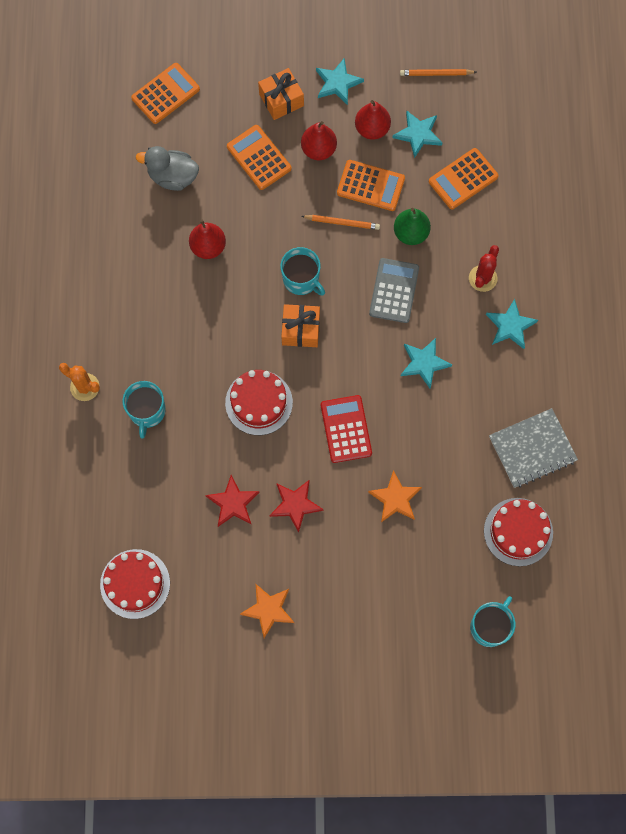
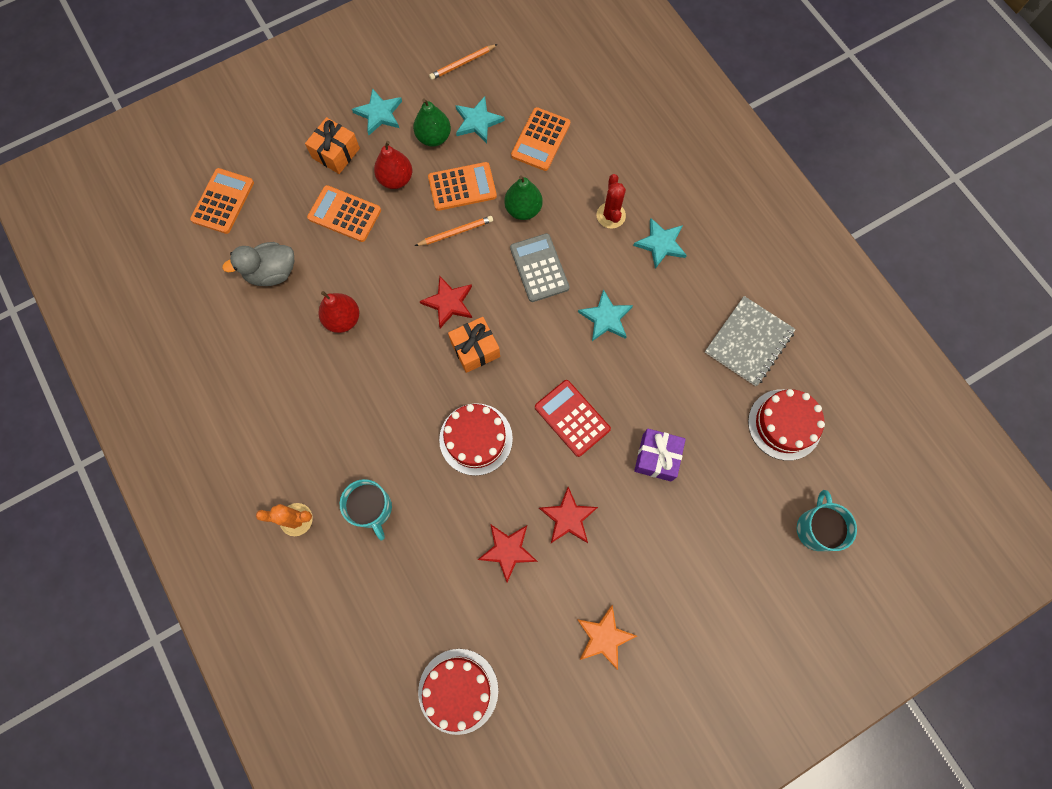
camera: 30 degrees left, 0 degrees up
(301, 279) = (448, 302): turquoise mug -> red star
(372, 129) = (434, 137): red pear -> green pear
(395, 498) = (657, 457): orange star -> purple gift

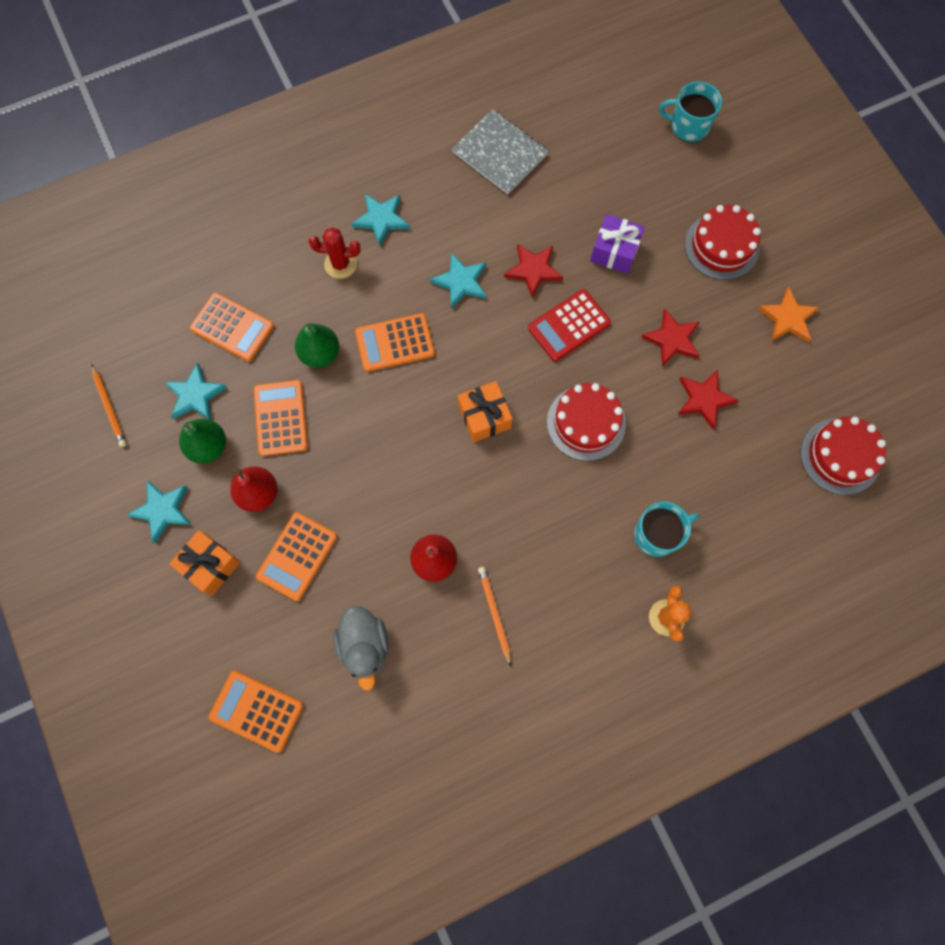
camera: 85 degrees left, 0 degrees up
(448, 302) = (426, 441): red star -> red star (533, 270)
(456, 232) = (339, 428): orange pencil -> orange pencil (494, 614)
(539, 268) = (395, 343): grey calculator -> orange calculator
(784, 424) = (587, 136): red cake -> red cake (721, 246)

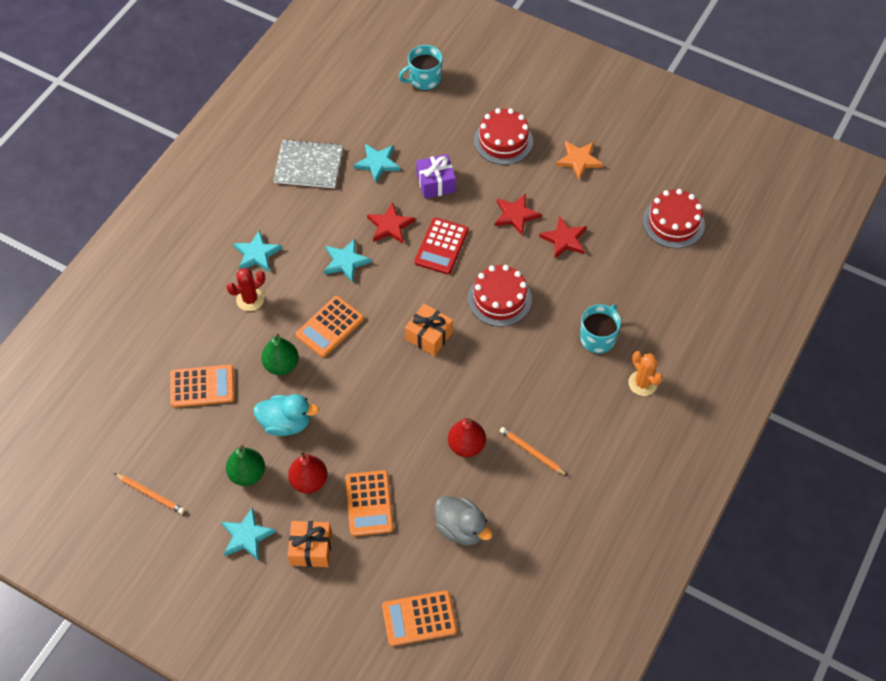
camera: 35 degrees left, 15 degrees down
(195, 395) = (210, 446): turquoise star -> turquoise star (377, 163)
(281, 418) = (286, 423): orange calculator -> turquoise duck

